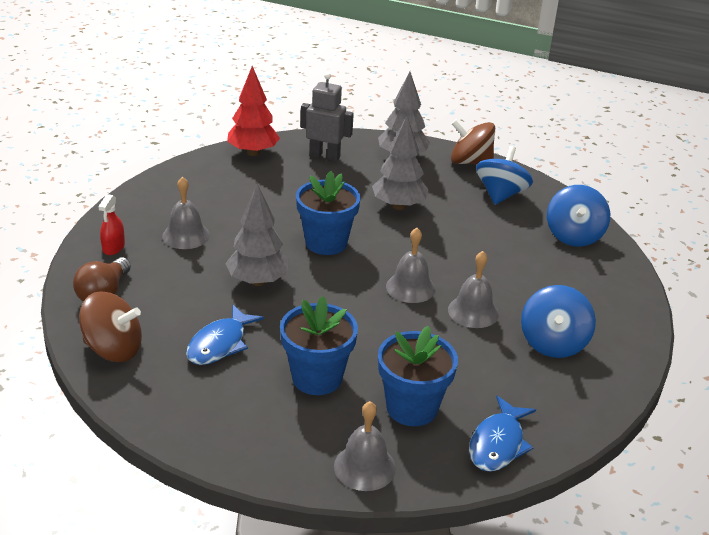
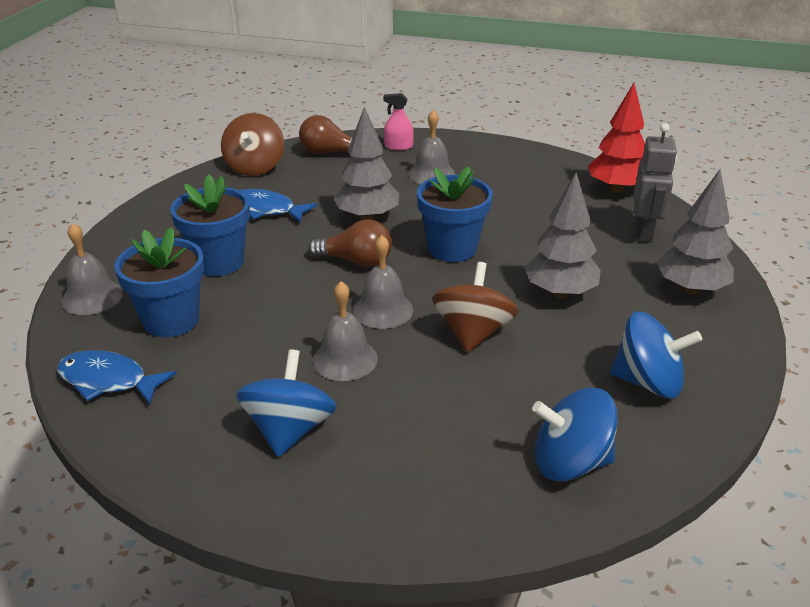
camera: 85 degrees right, 0 degrees up
(113, 247) = (398, 146): red spray bottle -> pink spray bottle
(334, 294) = (356, 261): none -> brown light bulb
(470, 162) = (726, 350): brown spinning top -> brown spinning top (473, 333)
(553, 343) = (289, 430): blue spinning top -> blue spinning top turned 90 degrees clockwise

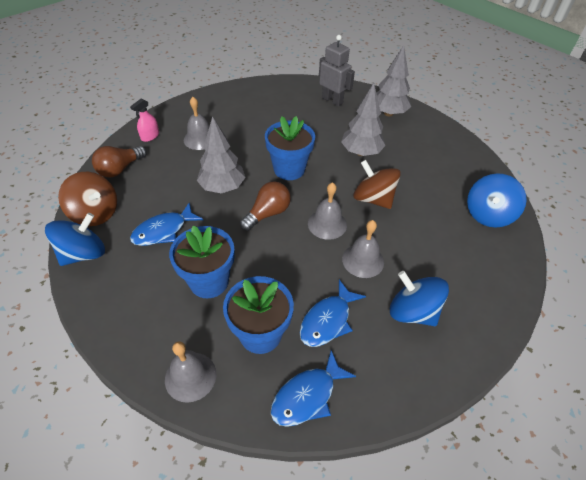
camera: 60 degrees left, 15 degrees up
(223, 362) = (328, 320): none -> blue fish
(616, 189) = (285, 87): red tree -> none
(648, 382) = (447, 162): blue spinning top -> blue spinning top (84, 253)

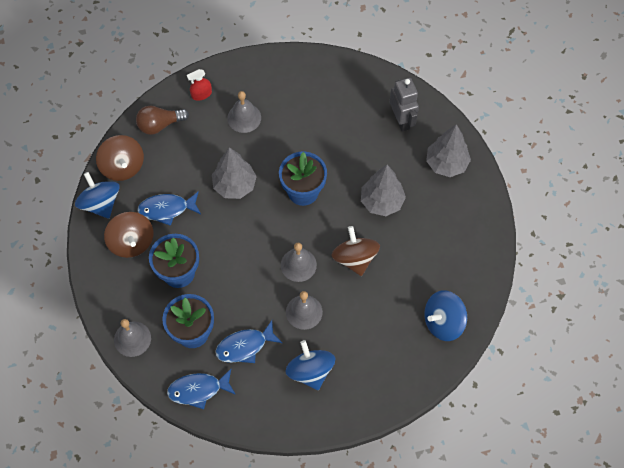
camera: 30 degrees right, 15 degrees up
(84, 253) = (100, 203): blue spinning top -> blue spinning top turned 105 degrees counterclockwise
(138, 275) = (131, 242): none -> brown spinning top
(150, 136) = (201, 94): pink spray bottle -> red spray bottle
(267, 213) = (256, 231): brown light bulb -> none

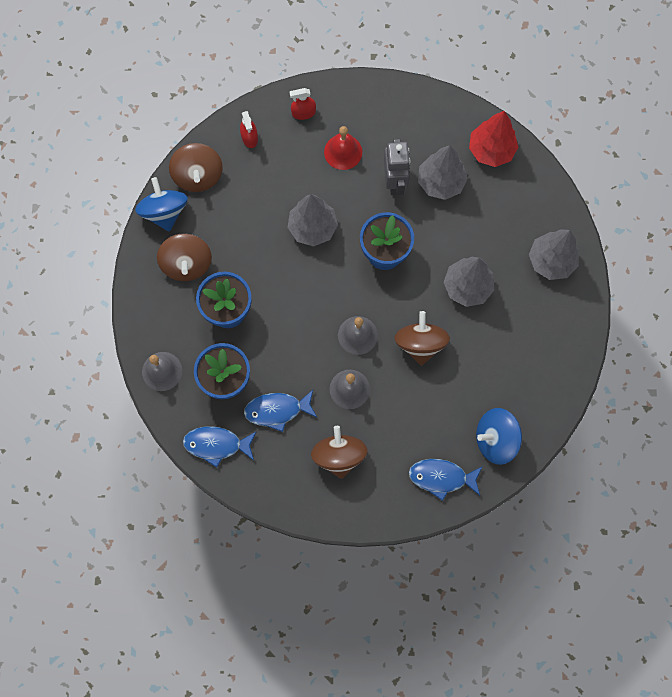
camera: 15 degrees right, 10 degrees up
(160, 125) = (249, 137): brown light bulb -> red spray bottle
(166, 209) = (233, 236): blue fish -> blue fish (441, 477)
(244, 118) = (343, 152): grey bell -> red bell
(310, 371) = (339, 455): blue spinning top -> brown spinning top
(334, 123) = (440, 182): none -> grey tree
(369, 87) = (491, 150): none -> red tree
(401, 120) = (516, 198): grey robot -> grey robot (395, 182)

